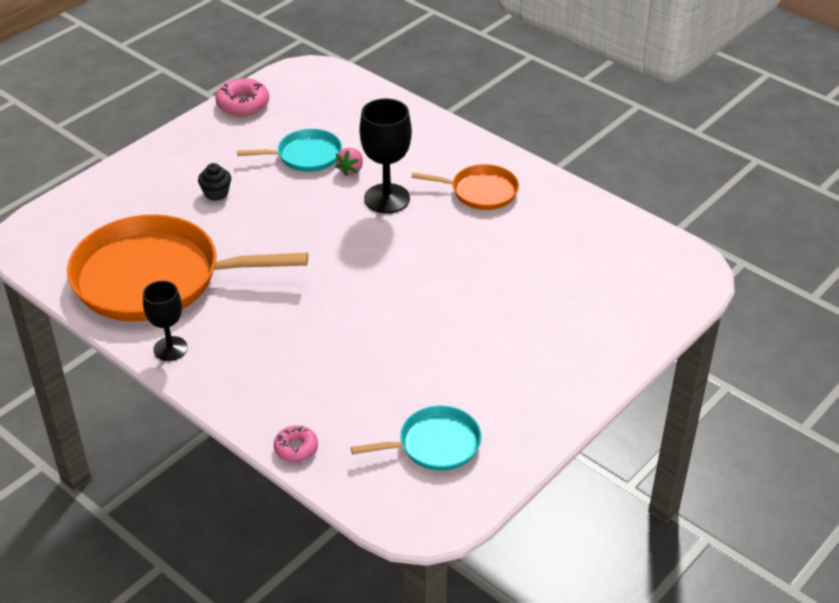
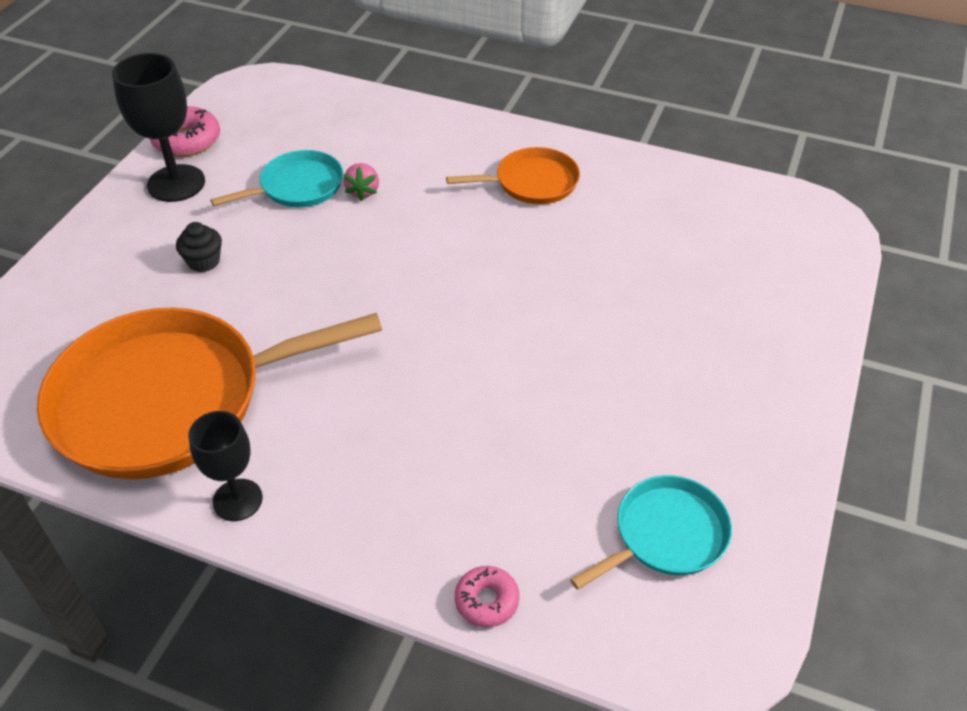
camera: 20 degrees left, 5 degrees up
(387, 198) = (425, 217): black goblet -> black goblet (176, 183)

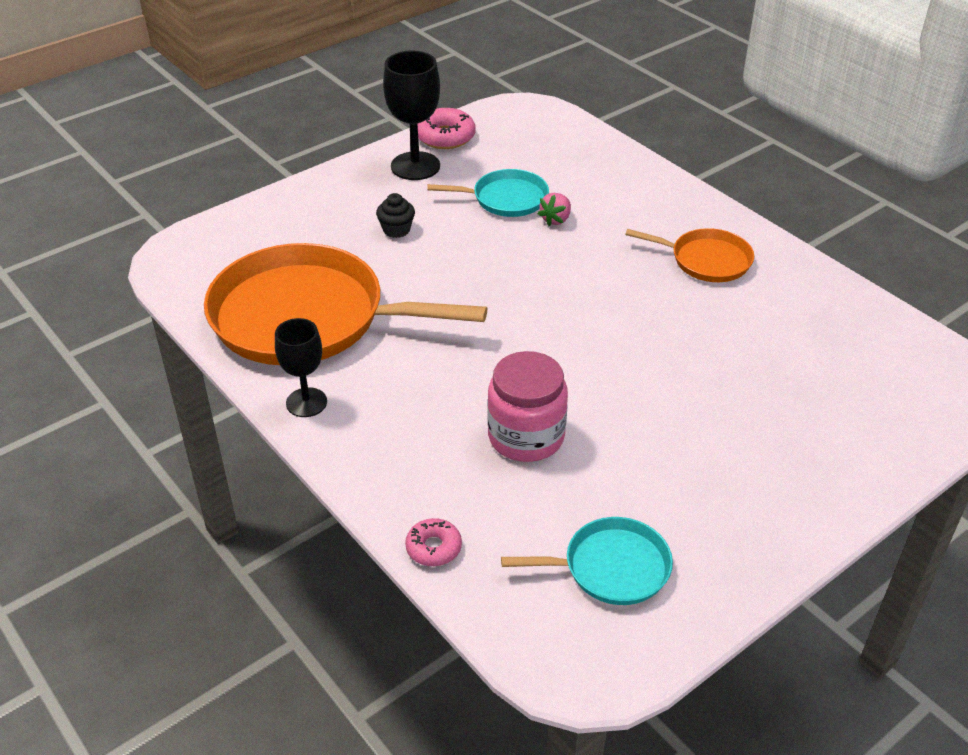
camera: 30 degrees right, 5 degrees down
(493, 434) = (526, 436): none -> pink jar

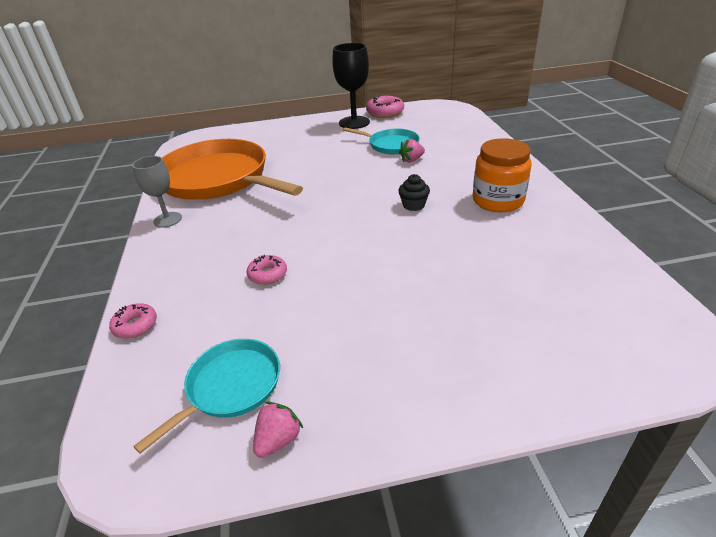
camera: 30 degrees right, 5 degrees down
(306, 402) = (167, 219): black goblet -> grey goblet
(396, 230) = (312, 148): black cupcake -> black cupcake (413, 205)
(526, 436) = (267, 274): pink jar -> pink donut
(610, 567) = (230, 387): turquoise pan -> turquoise pan turned 75 degrees counterclockwise
(702, 593) = (278, 440): none -> pink strawberry
(706, 260) = (498, 200): orange pan -> orange jar

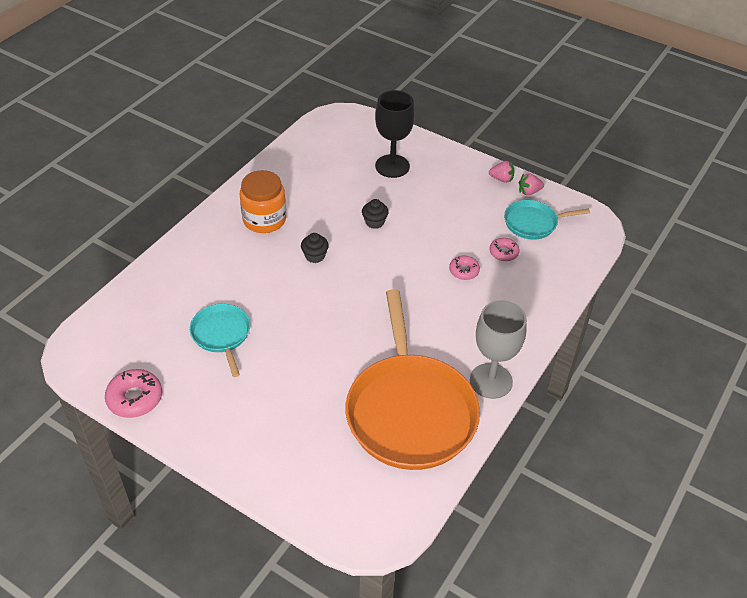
camera: 140 degrees left, 10 degrees up
(135, 325) = (562, 289): pink donut -> pink donut (503, 253)
(167, 219) = (491, 381): grey goblet -> grey goblet, size x1.53
(354, 122) = (188, 406): black goblet -> black goblet (392, 166)
(412, 160) = (241, 300): pink strawberry -> pink strawberry (501, 179)
(412, 258) = (374, 222): none -> black cupcake

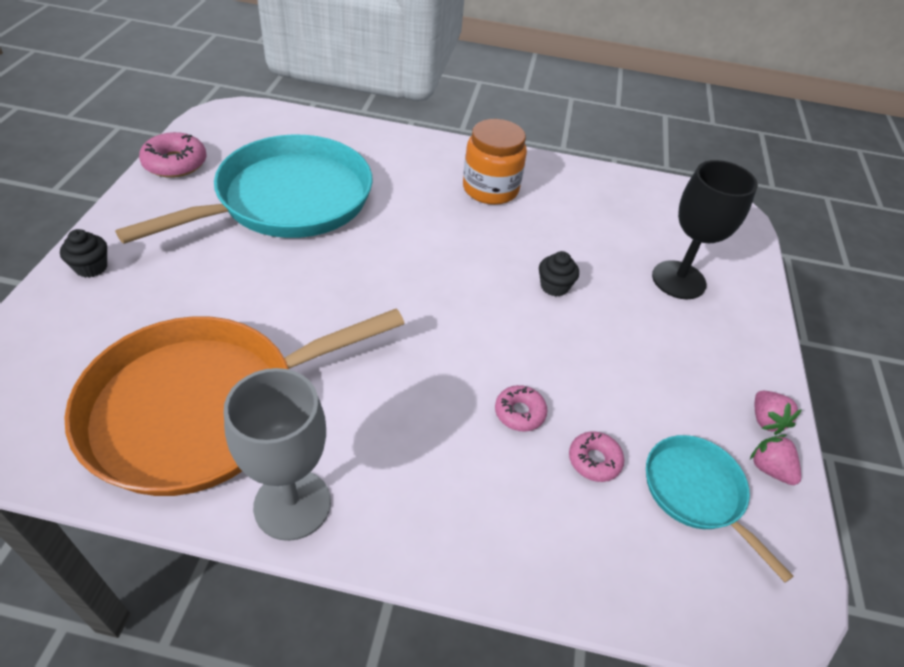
camera: 65 degrees right, 0 degrees up
(222, 335) = (287, 200): turquoise pan -> turquoise pan, size x2.06
(315, 256) = (455, 244): black cupcake -> black cupcake (91, 267)

